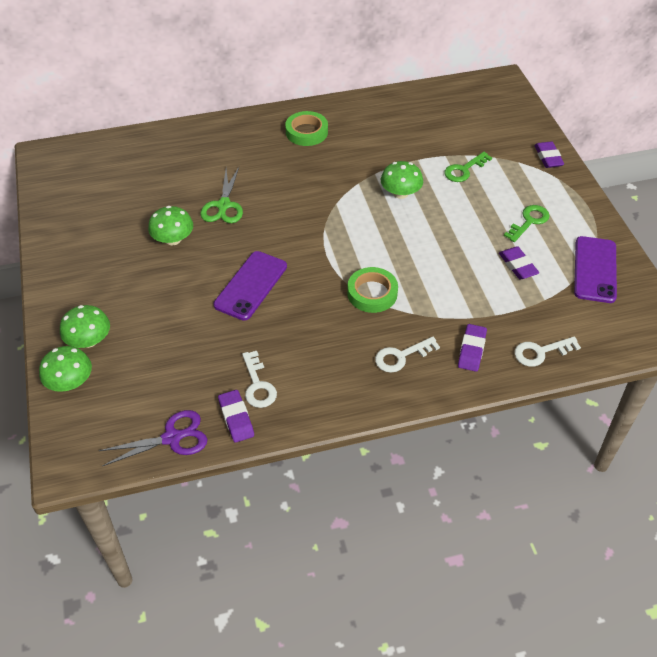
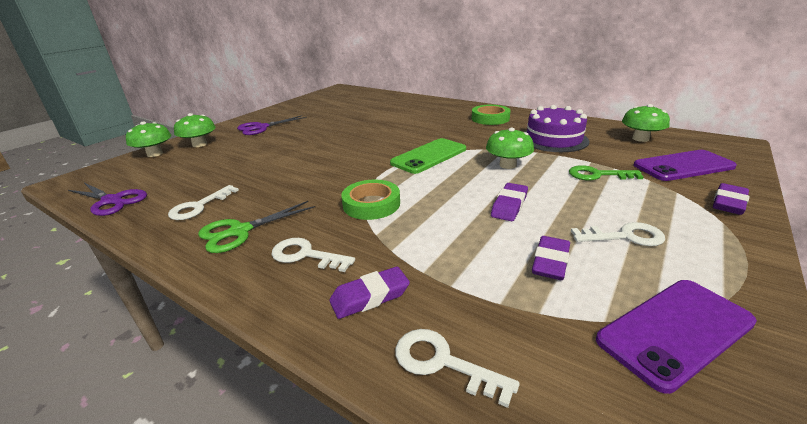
camera: 50 degrees right, 20 degrees down
(101, 277) = (261, 128): none -> purple scissors
(173, 239) = (321, 129): green mushroom -> green mushroom (640, 139)
(223, 205) = (375, 127): green scissors -> green scissors (239, 231)
(236, 418) = (150, 214): purple eraser -> purple eraser (509, 206)
(251, 285) = (311, 162): purple phone -> purple phone (683, 166)
(333, 217) = (429, 156): none -> green phone
(392, 139) = (553, 139): none -> purple cake
(529, 221) = (624, 236): green key -> white key

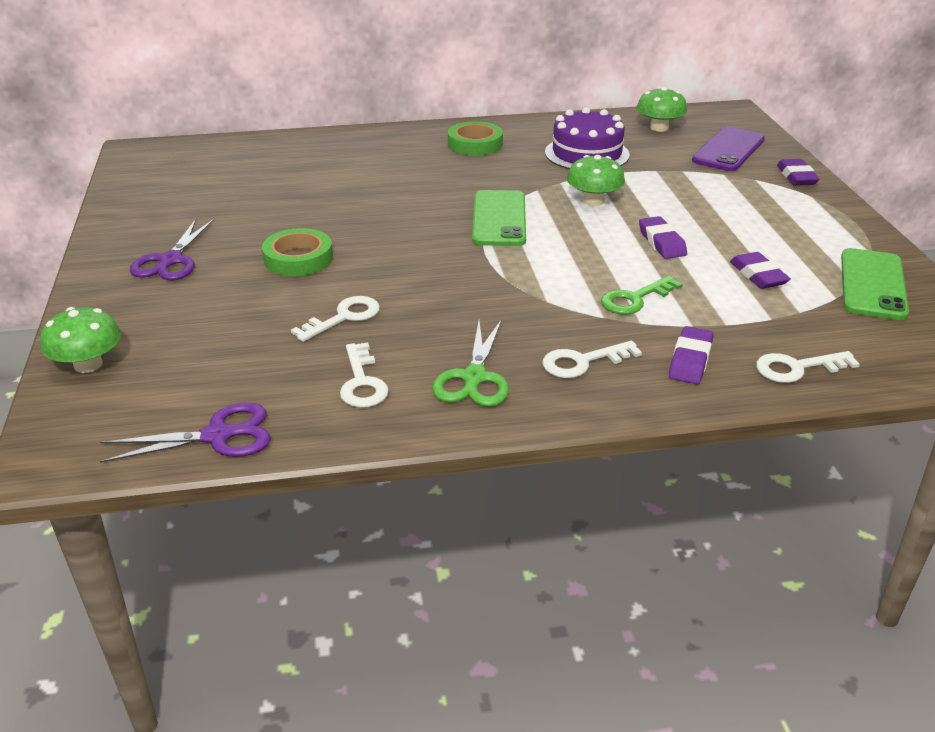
camera: 45 degrees left, 5 degrees up
(199, 144) = (131, 322): green mushroom -> none
(371, 204) = (545, 293): green tape -> green tape (298, 258)
(598, 175) = (681, 183): green key -> green key (635, 299)
(624, 236) = (773, 234): white key -> white key (344, 317)
(675, 331) = (872, 284): purple phone -> green phone

